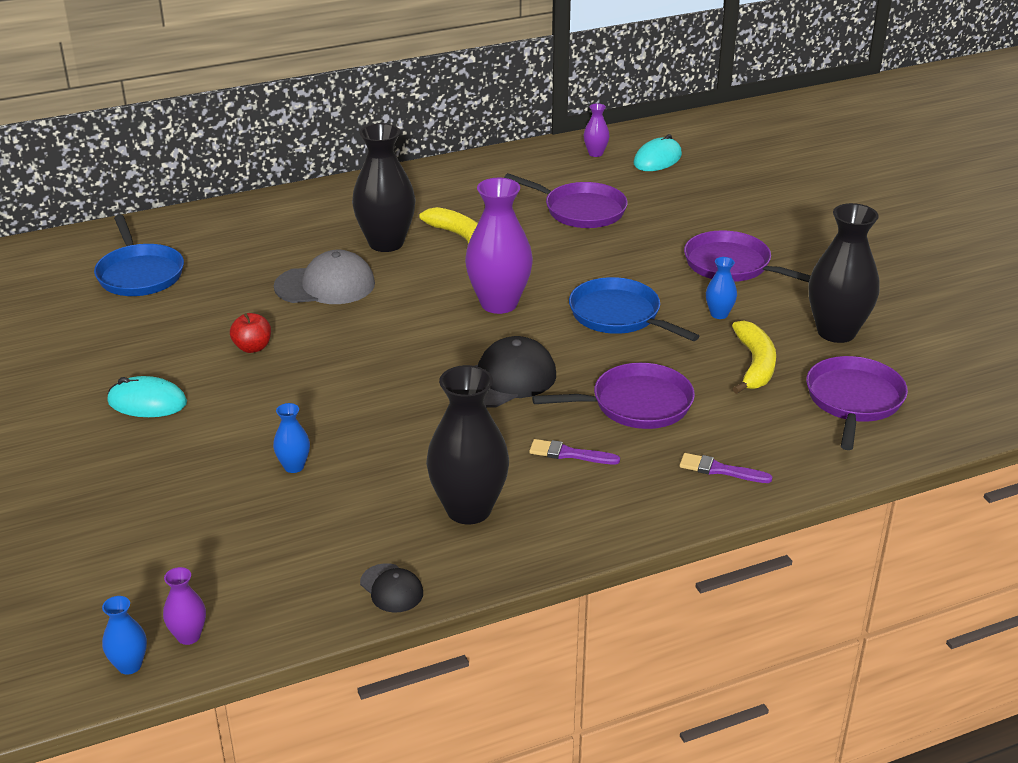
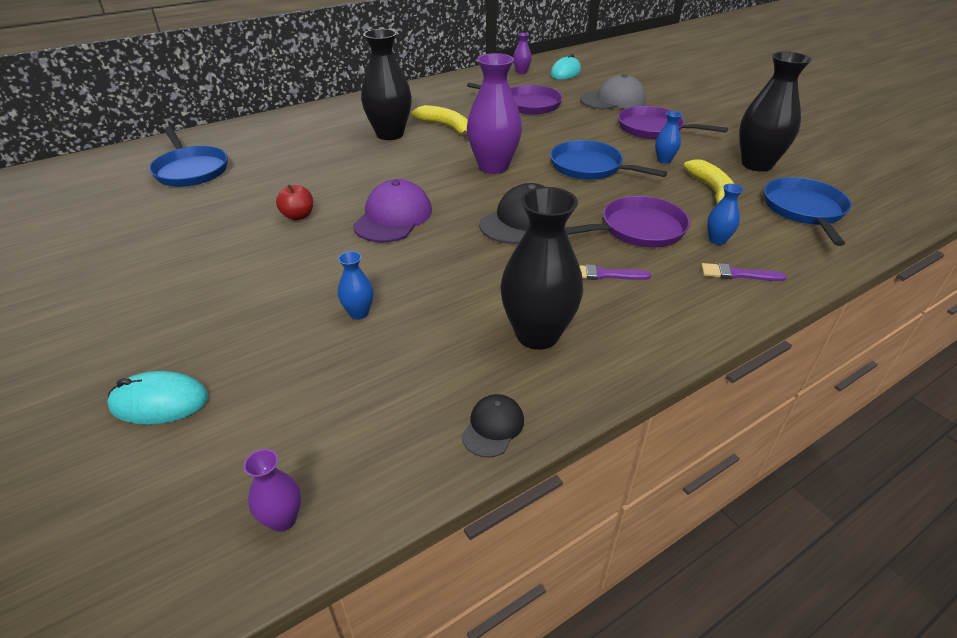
camera: 10 degrees left, 5 degrees up
(129, 665) = (215, 572): blue vase -> blue vase (717, 240)
(147, 402) = (207, 270): turquoise mouse -> turquoise mouse (159, 402)
(325, 285) = (349, 165): grey cap -> grey cap (613, 100)
(358, 360) = (393, 217): none -> purple cap
(391, 588) = (493, 427): black cap -> black cap turned 105 degrees counterclockwise
(853, 400) = (804, 210): purple pan -> blue pan

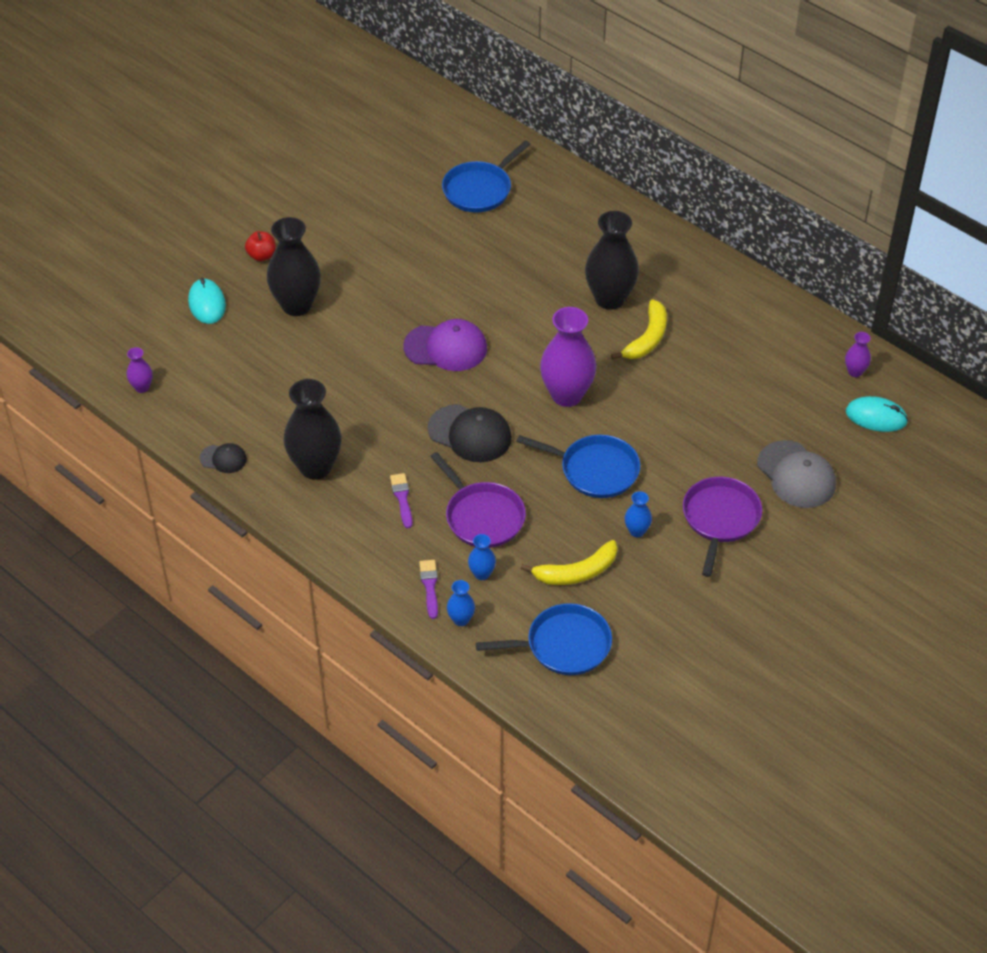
camera: 75 degrees right, 10 degrees up
(298, 216) = (427, 288): red apple -> red apple (262, 256)
(359, 313) = (312, 365): blue vase -> blue vase (461, 619)
(527, 104) = (744, 395): purple pan -> none
(589, 167) = (595, 470): blue pan -> blue pan turned 90 degrees clockwise
(756, 164) = (658, 613): black vase -> black vase (296, 305)

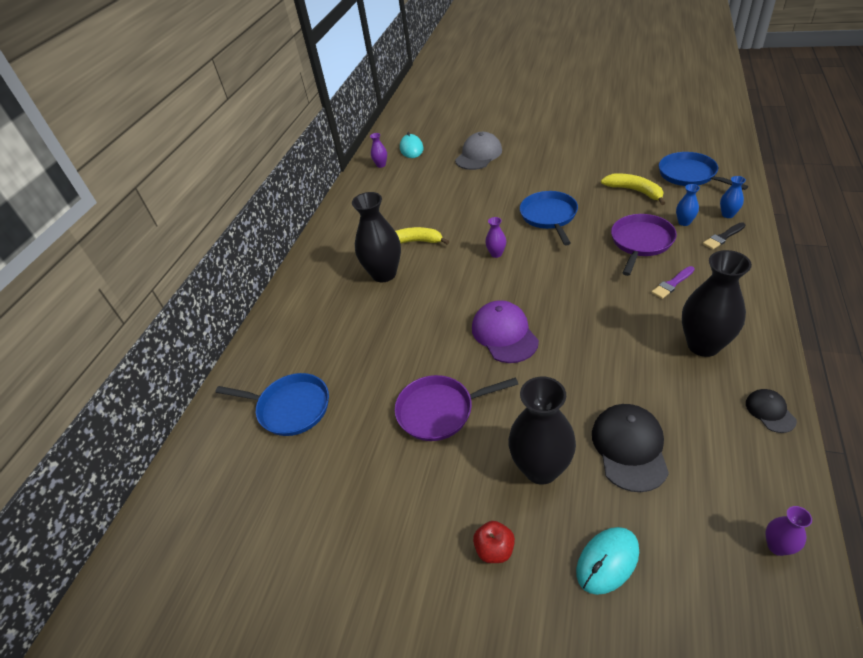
camera: 110 degrees left, 5 degrees down
(430, 586) = (723, 237): purple brush -> black brush
(470, 434) = (577, 280): black cap -> black cap (629, 448)
(567, 395) = (496, 254): purple vase -> purple vase, size x0.46
(637, 531) = (578, 184): blue vase -> none
(720, 519) = (536, 164): purple pan -> purple pan (439, 411)

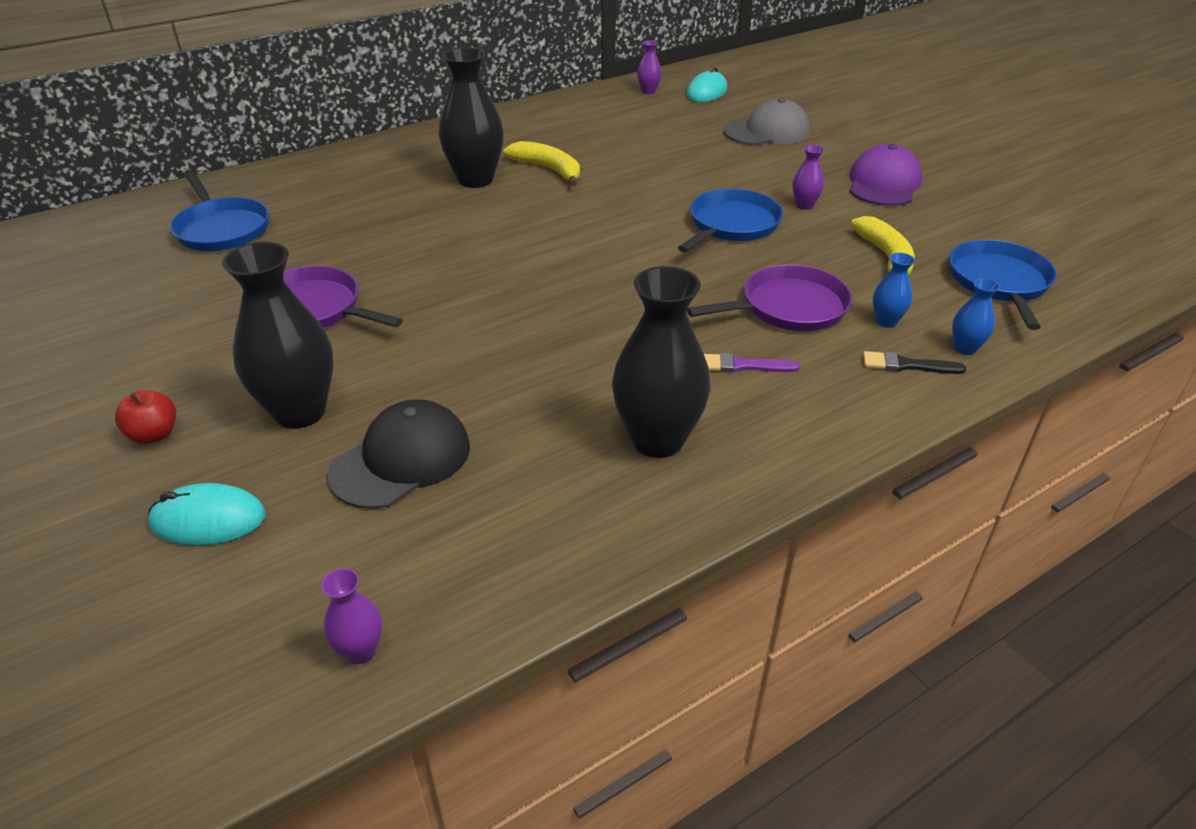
camera: 35 degrees right, 5 degrees down
(496, 254) = (608, 224): purple vase -> purple vase (804, 205)
(504, 334) = (481, 292): purple cap -> purple cap (883, 184)
(770, 411) = (602, 548): black cap -> none

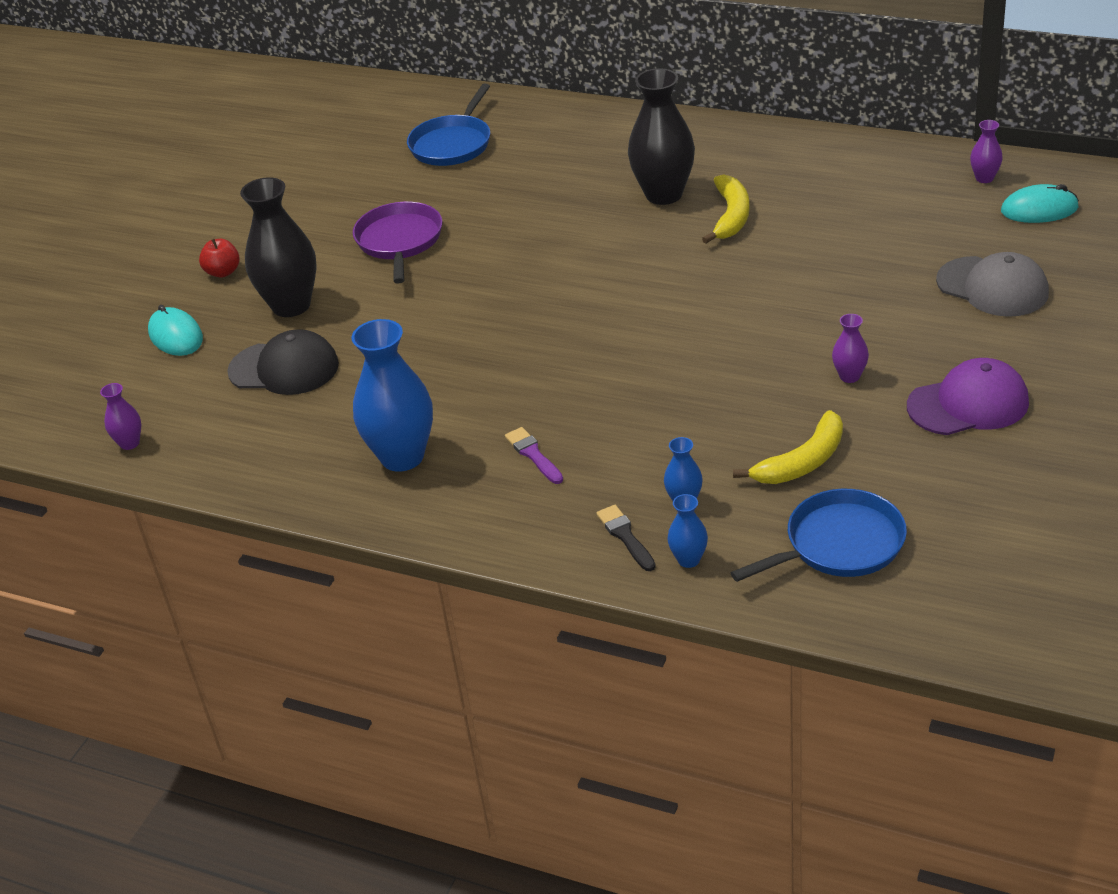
camera: 60 degrees right, 0 degrees up
(657, 440) = (402, 457): black vase -> blue vase
(731, 225) = (755, 353): blue pan -> none
(789, 307) = (647, 442): purple pan -> none

